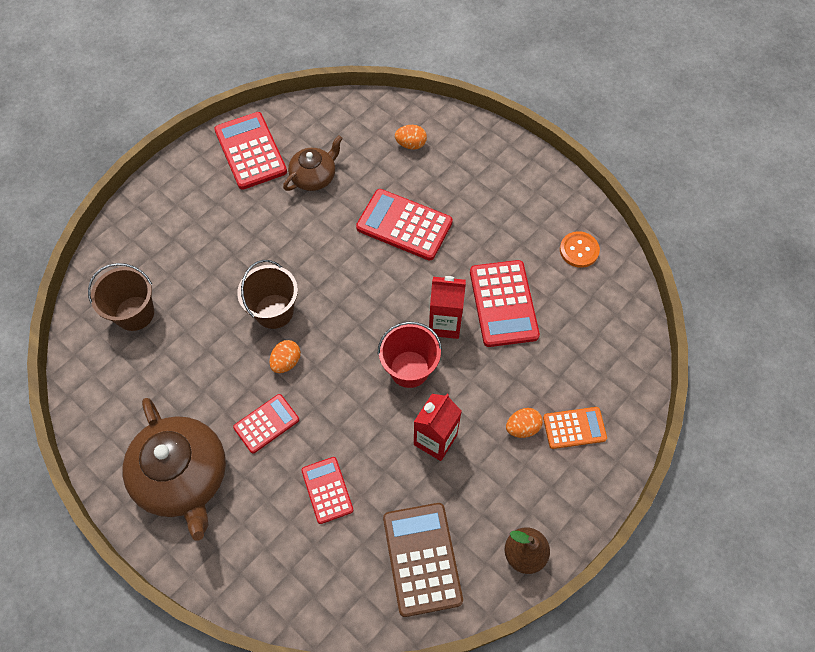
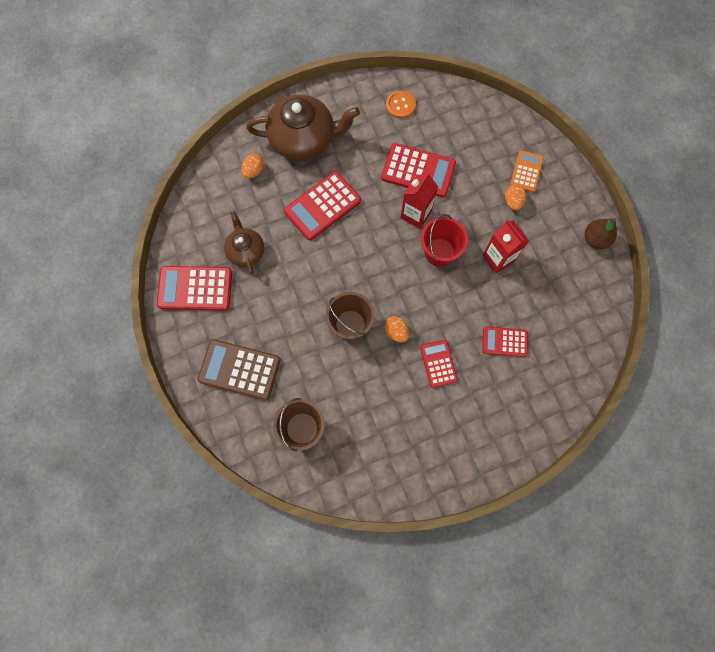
camera: 65 degrees left, 10 degrees up
(183, 476) = (454, 435): brown teapot -> brown teapot (303, 139)
(422, 559) = (575, 301): brown calculator -> brown calculator (239, 369)

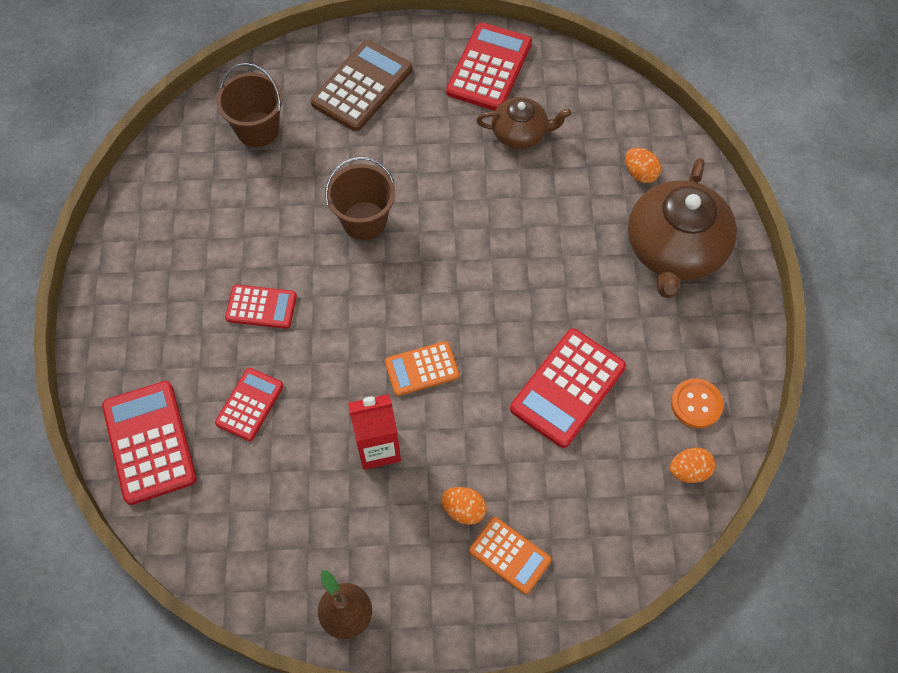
camera: 110 degrees right, 10 degrees down
(322, 206) = (554, 241): red calculator -> red calculator (149, 442)
(396, 332) = (329, 271): orange egg -> orange egg (689, 471)
(415, 214) = (495, 358): red carton -> none
(439, 252) = (422, 369): red bucket -> orange calculator

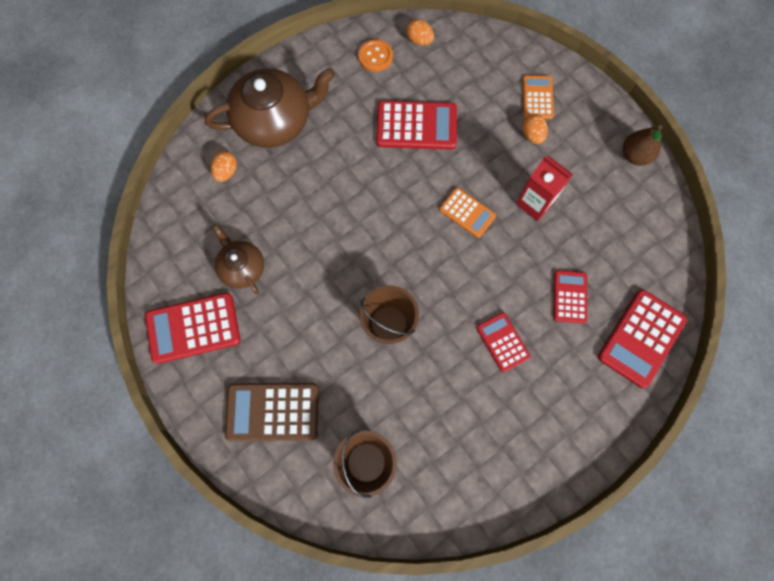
camera: 125 degrees left, 10 degrees up
(250, 404) = (569, 297): red calculator -> red calculator turned 105 degrees clockwise

